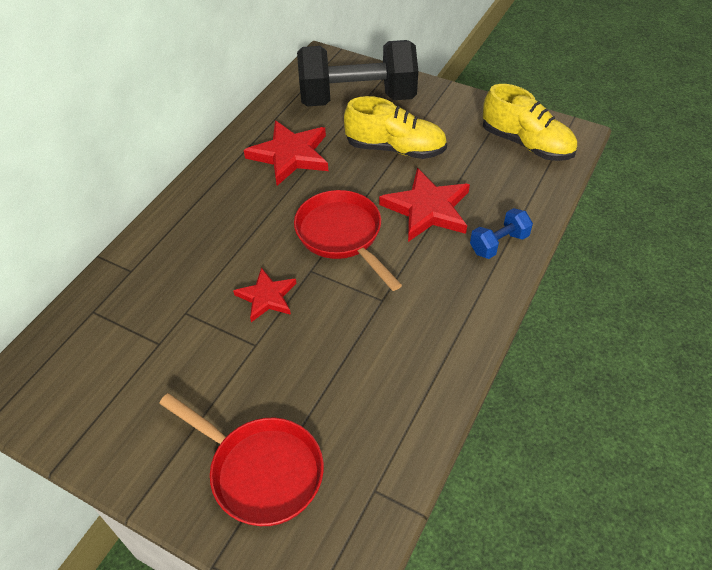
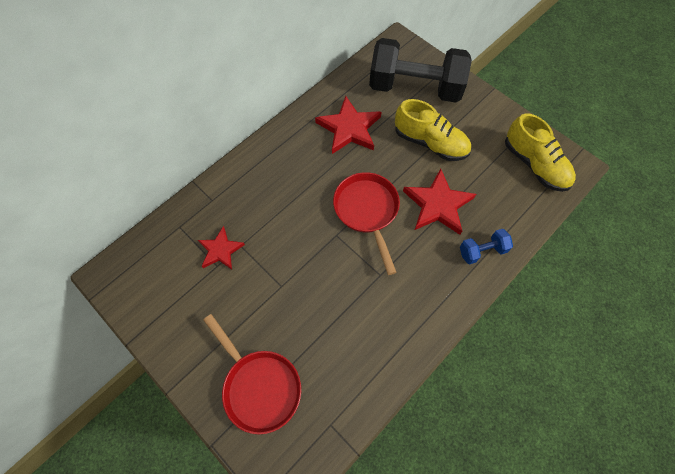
camera: 15 degrees right, 15 degrees up
(267, 297) = (299, 249): red star -> red star (220, 250)

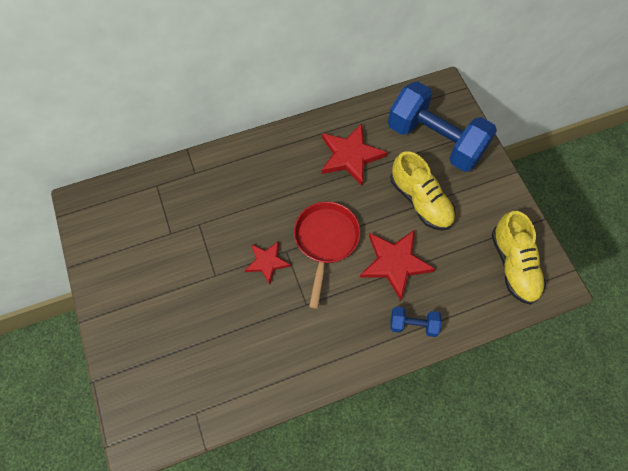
camera: 25 degrees right, 0 degrees up
(220, 250) = (180, 221): red star -> red star (267, 262)
(259, 386) = (154, 352): red pan -> none
(415, 88) = (435, 140): black dumbbell -> blue dumbbell

